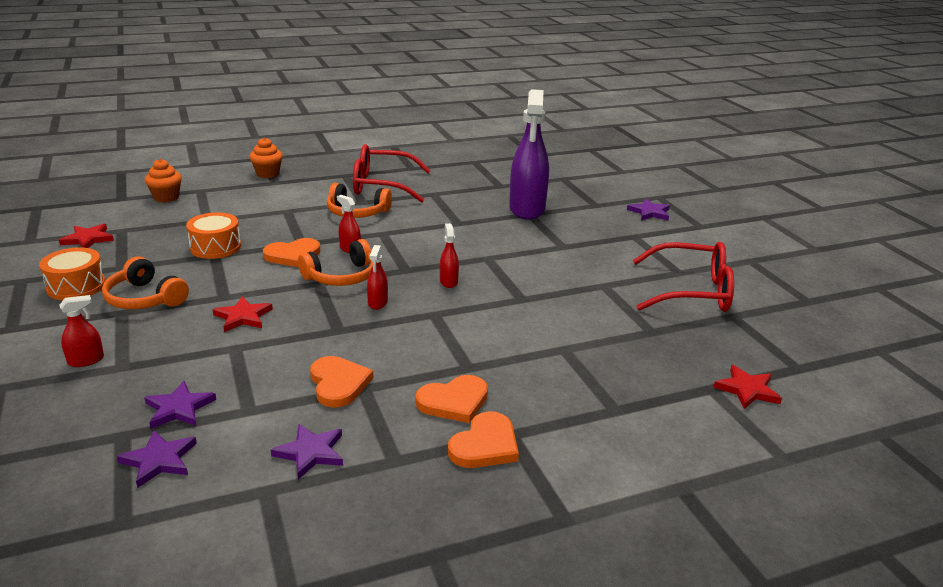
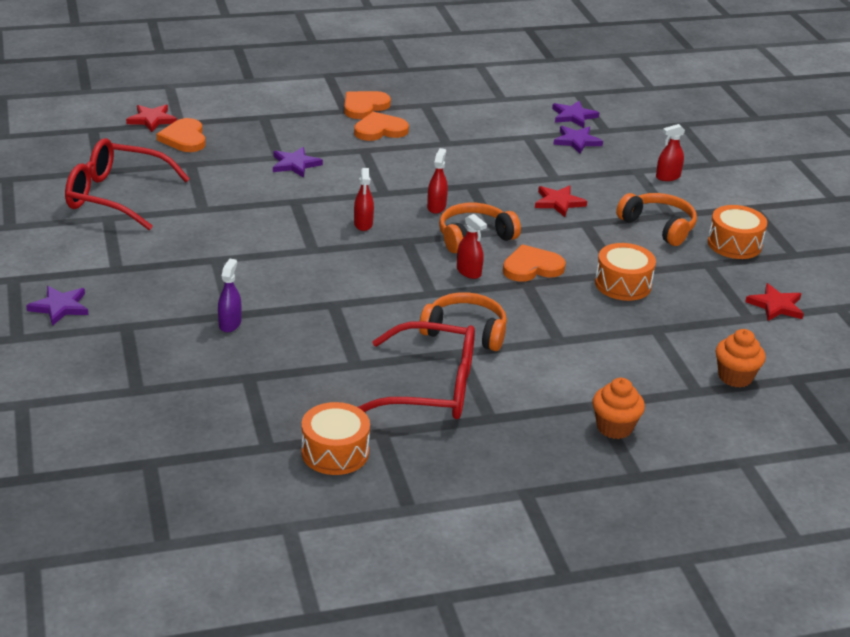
camera: 175 degrees left, 5 degrees up
(310, 453) = (479, 112): purple star -> purple star (295, 164)
(338, 383) = (465, 147): orange heart -> orange heart (184, 138)
(436, 161) = (335, 452): none -> orange drum
(527, 209) = (230, 324): purple spray bottle -> purple spray bottle, size x0.42

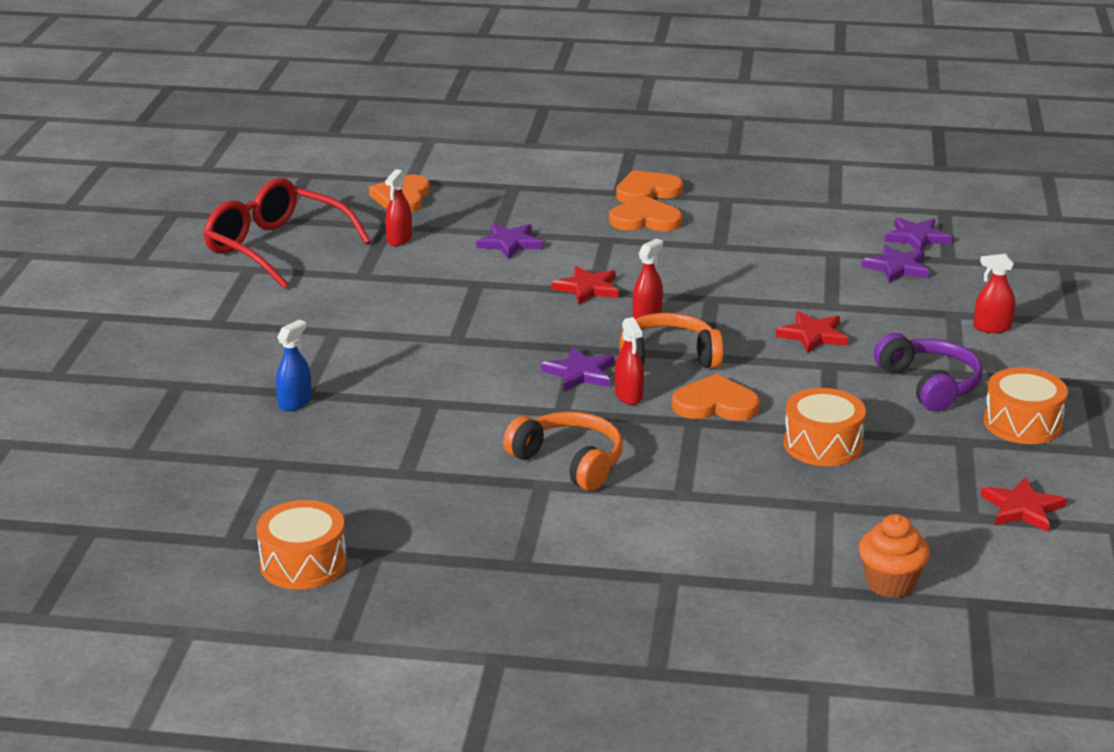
camera: 25 degrees right, 5 degrees down
(60, 307) = (124, 352): purple star -> purple star (580, 373)
(152, 120) = (381, 173): red star -> red star (587, 288)
(230, 324) = (295, 402): purple spray bottle -> blue spray bottle
(363, 224) = (539, 321): red spray bottle -> red spray bottle (399, 239)
(432, 388) = (476, 517): red glasses -> none
(614, 427) = (673, 609): orange cupcake -> none
(658, 226) = (929, 385): orange headphones -> purple headphones

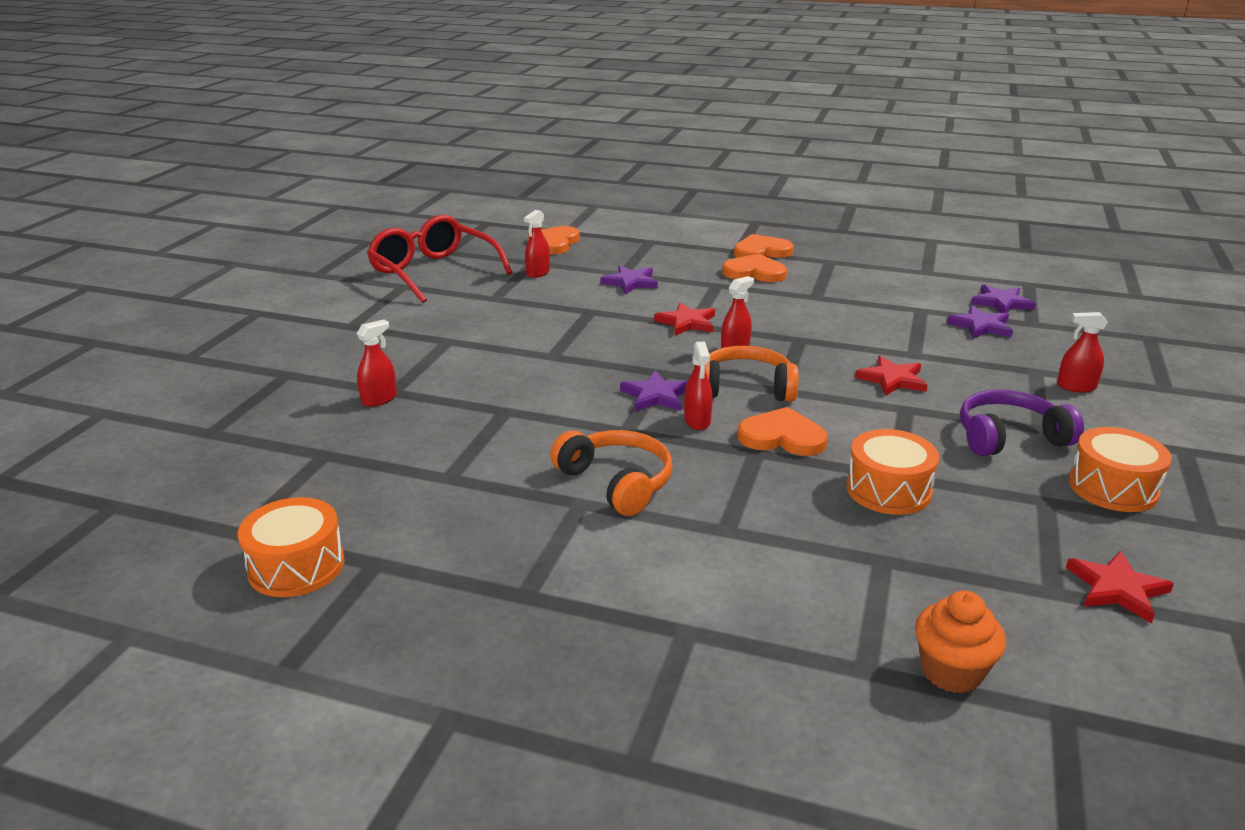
camera: 10 degrees right, 0 degrees up
(295, 402) = (379, 399): blue spray bottle -> red spray bottle
(929, 385) = (1009, 437): purple headphones -> purple headphones turned 90 degrees counterclockwise

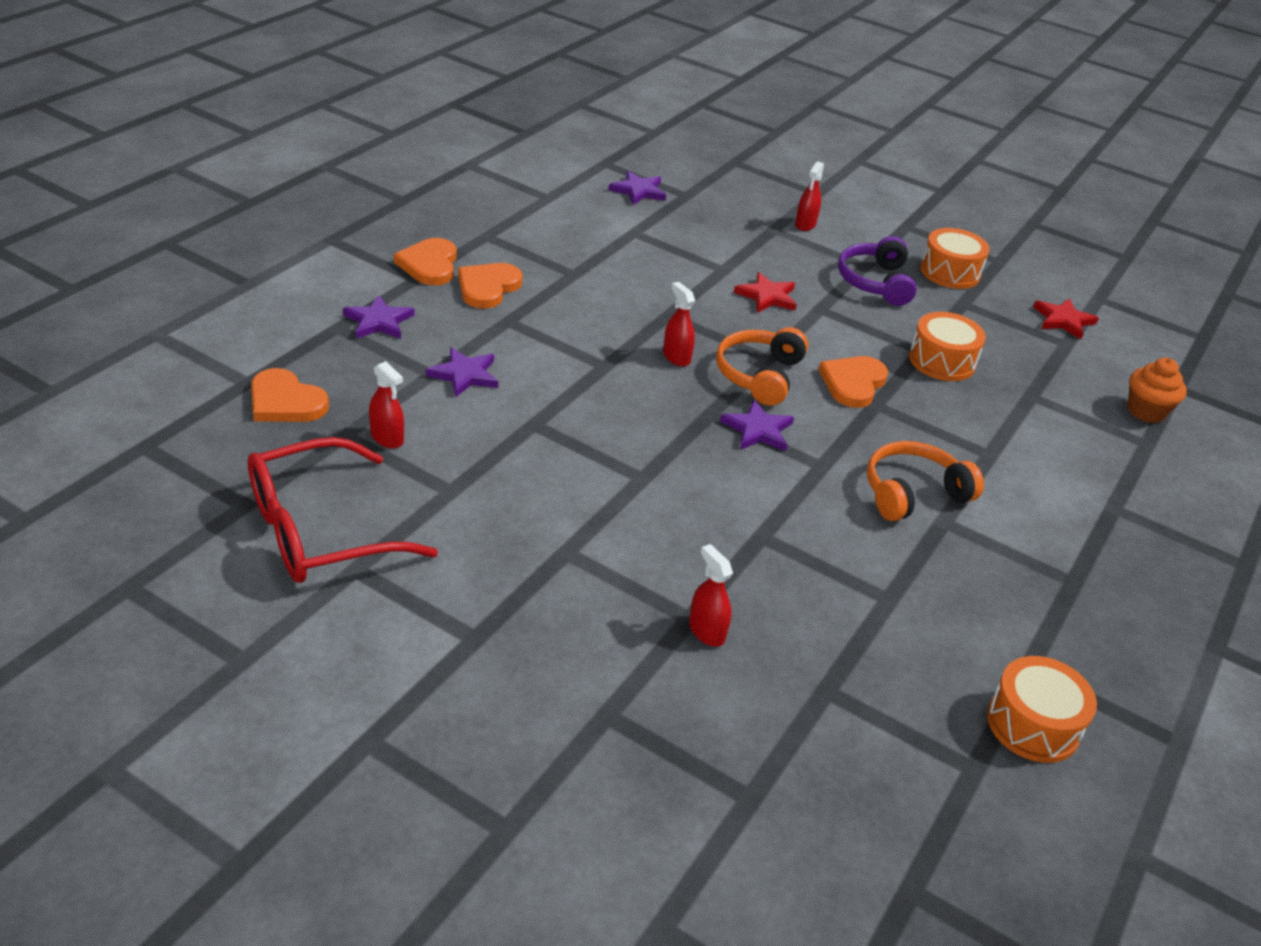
camera: 80 degrees left, 10 degrees up
(687, 322) = (598, 367): red star -> none
(697, 421) = (814, 420): red spray bottle -> none
(981, 326) = (681, 218): purple star -> purple star (378, 321)

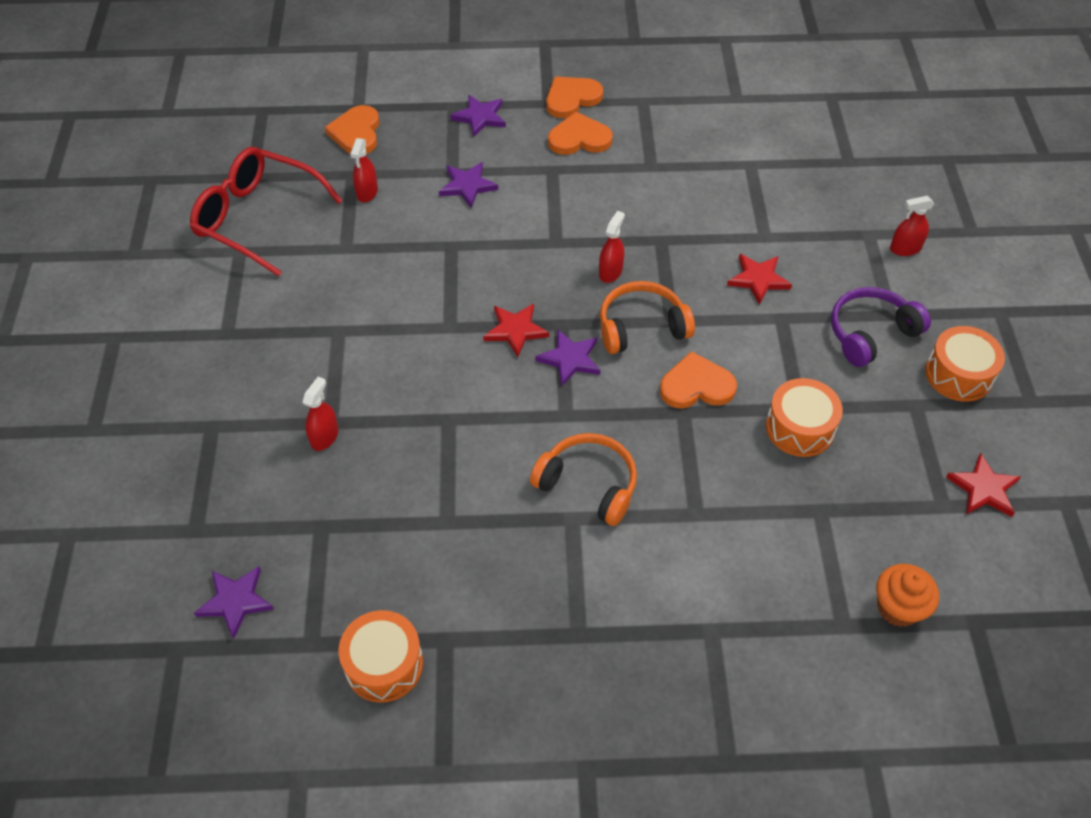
camera: 60 degrees right, 15 degrees up
(638, 191) = (815, 135): purple star -> purple star (235, 601)
(690, 442) = (515, 330): none -> red star

